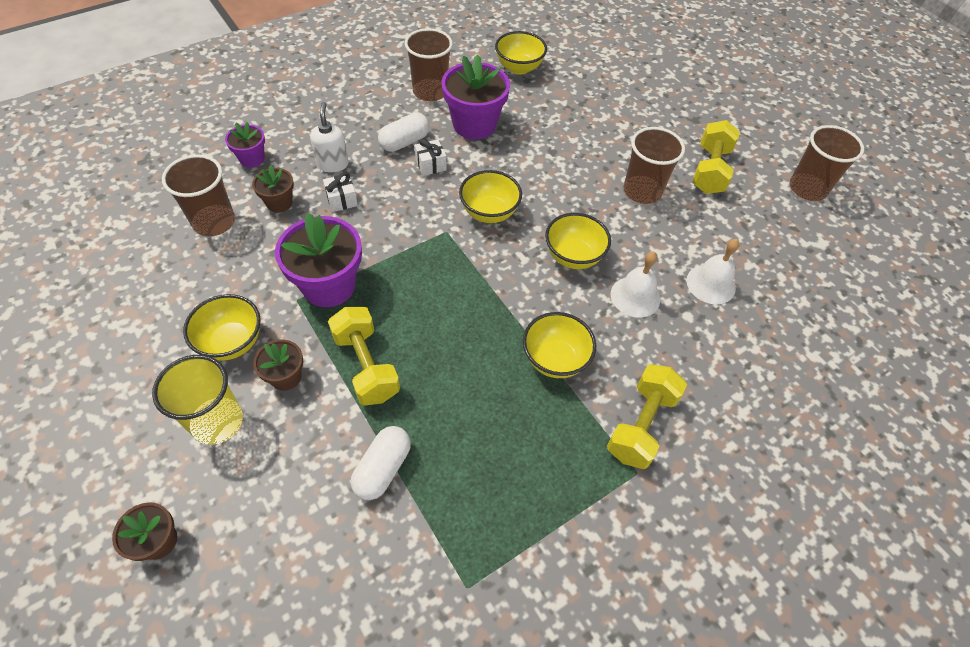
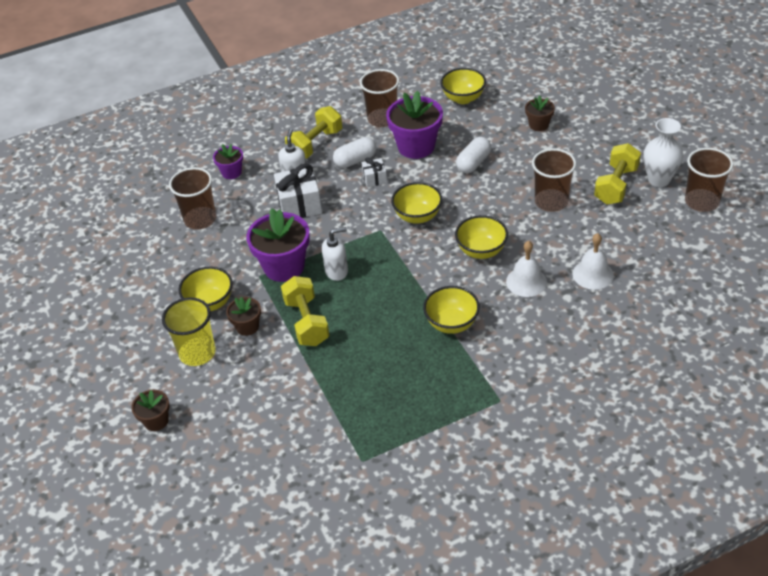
camera: 15 degrees right, 10 degrees down
(279, 203) = (251, 206): brown flower pot -> brown flower pot (538, 125)
(342, 200) = (300, 205): white gift -> white gift, size x1.83
(383, 468) = (311, 387): white capsule -> white capsule (473, 163)
(398, 290) = (337, 271): none -> white soap dispenser
(641, 425) = (510, 370): yellow dumbbell -> yellow dumbbell (315, 144)
(754, 163) = (659, 180): none -> white vase

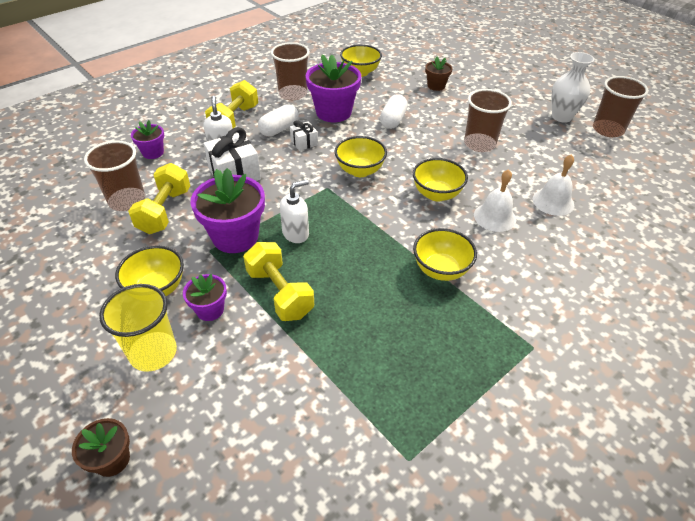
camera: 20 degrees left, 0 degrees up
(247, 327) = (210, 310): brown flower pot -> purple flower pot
(616, 185) = (528, 125): yellow dumbbell -> yellow dumbbell (165, 211)

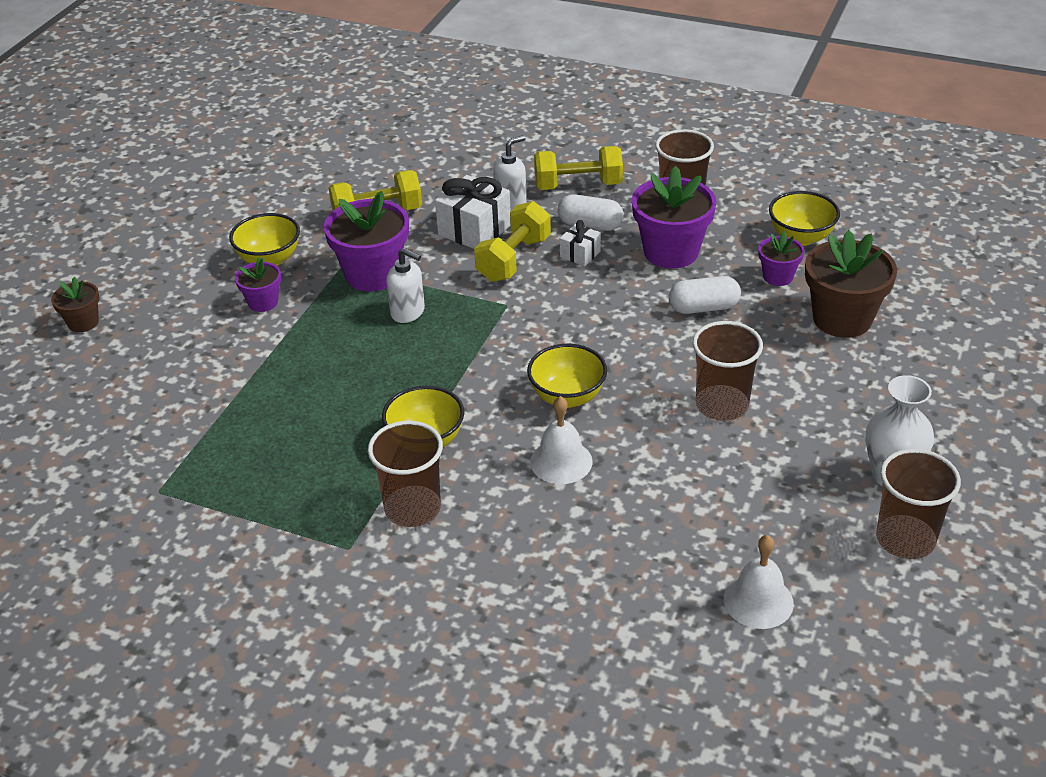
camera: 65 degrees right, 5 degrees down
(127, 201) = (375, 184): brown cup -> brown cup (412, 508)
(153, 152) = (464, 161): purple flower pot -> purple flower pot (778, 276)
(153, 353) = (195, 293): yellow cup -> none
(280, 293) = (312, 336): yellow dumbbell -> yellow dumbbell (514, 259)
(360, 171) = (561, 318): yellow bowl -> none
(436, 86) = (842, 319): brown flower pot -> brown flower pot, size x1.88
(553, 202) = (641, 511): white bell -> white bell (758, 601)

